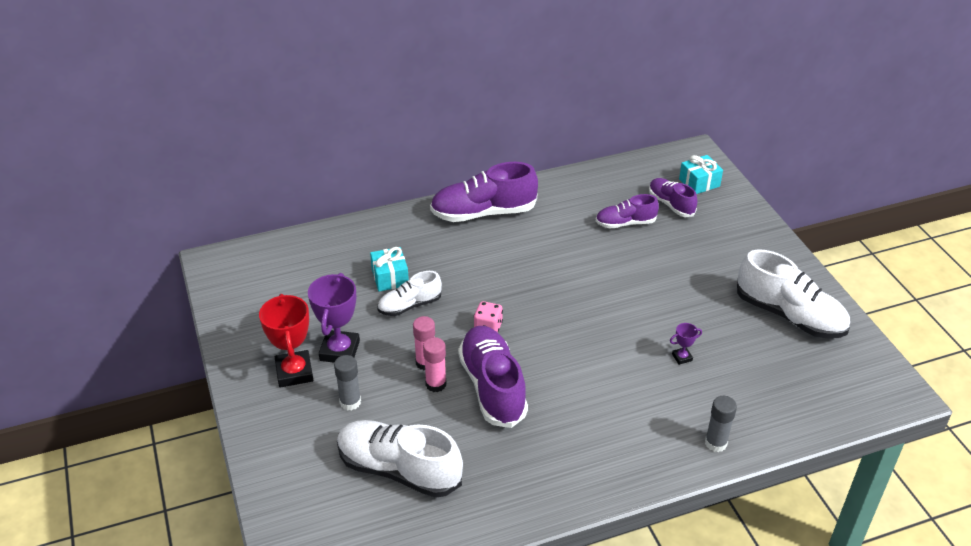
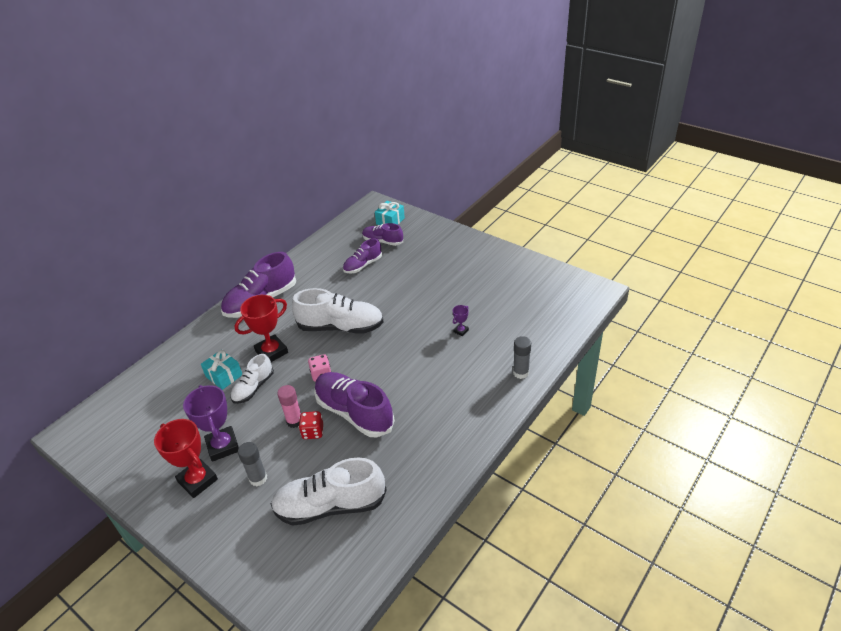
camera: 30 degrees left, 0 degrees up
(436, 384) = (313, 432): pink glue stick -> red dice
(454, 275) = (271, 352): none -> red trophy
(789, 315) = (503, 275): white shoe -> white shoe (341, 327)

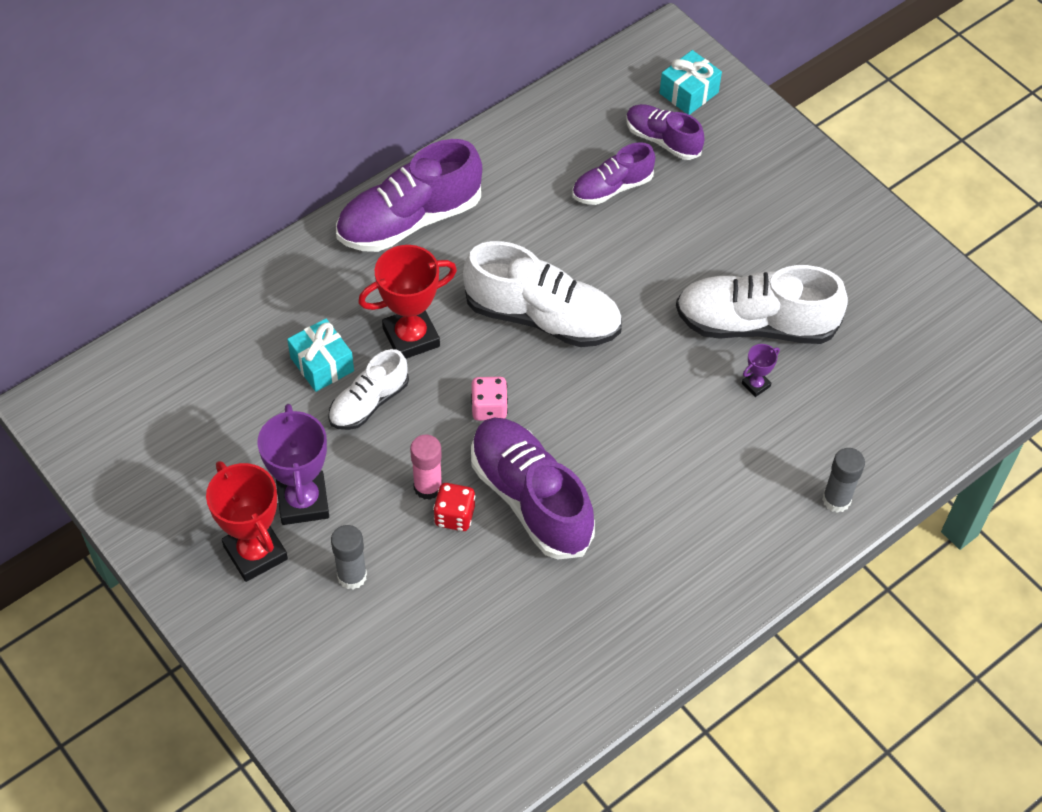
camera: 10 degrees right, 15 degrees up
(330, 506) = (458, 655): white shoe -> white shoe (755, 324)

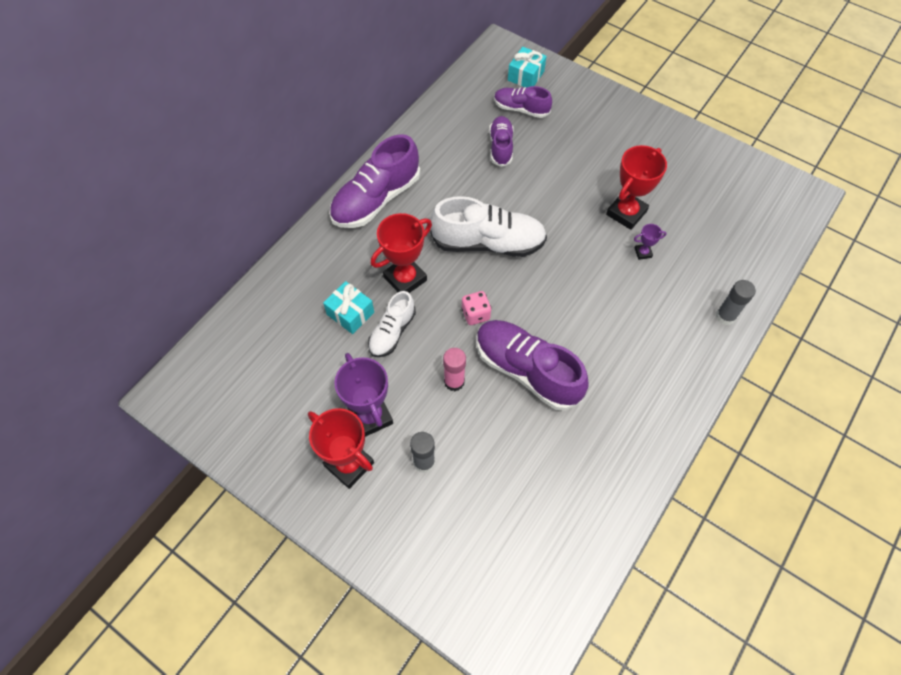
camera: 15 degrees left, 5 degrees up
(454, 516) = (480, 397): red dice -> none
(612, 188) = (501, 147): purple shoe -> purple shoe turned 135 degrees clockwise
(755, 324) = (626, 213): white shoe -> red trophy
(756, 385) = (643, 253): purple trophy -> purple trophy turned 45 degrees clockwise

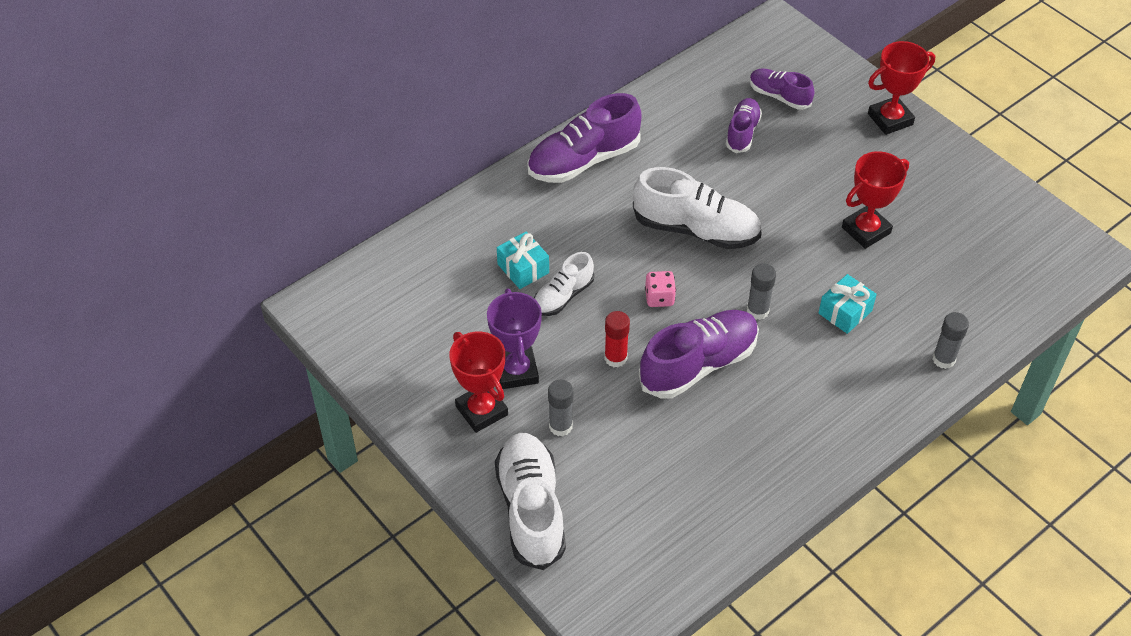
camera: 15 degrees right, 10 degrees down
(405, 279) = (592, 246): red trophy -> red trophy (890, 119)
(420, 556) = (531, 509): none -> white shoe
(454, 381) = (615, 358): pink glue stick -> red glue stick
(526, 76) = (796, 61): turquoise gift -> turquoise gift (845, 312)
(527, 370) = (698, 364): purple shoe -> purple shoe turned 90 degrees clockwise
(561, 307) = (757, 311): none -> grey glue stick
(643, 253) = (871, 275): purple trophy -> none

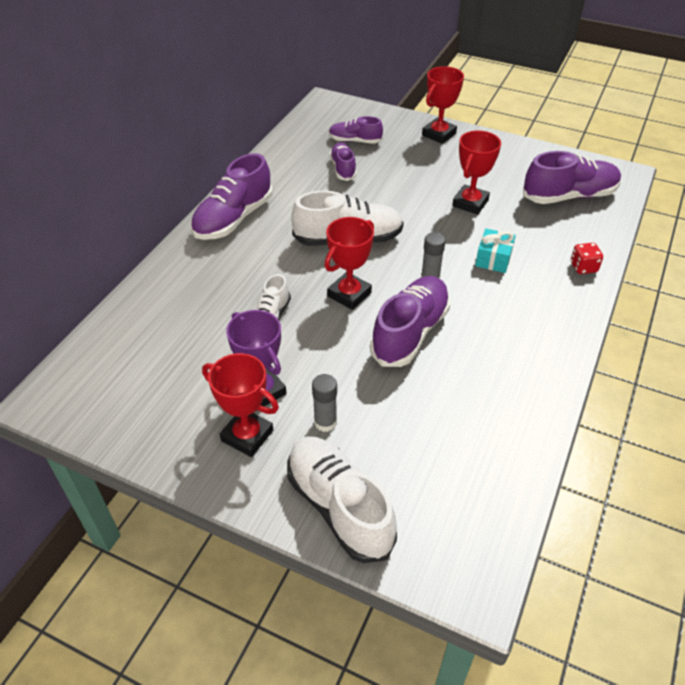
camera: 25 degrees left, 5 degrees down
(523, 268) = (225, 309): turquoise gift -> none
(615, 358) = (341, 351): red glue stick -> none
(659, 298) = (349, 294): pink dice -> red trophy
(943, 359) = (583, 267): grey glue stick -> red dice
(995, 262) = (569, 196): none -> purple shoe

